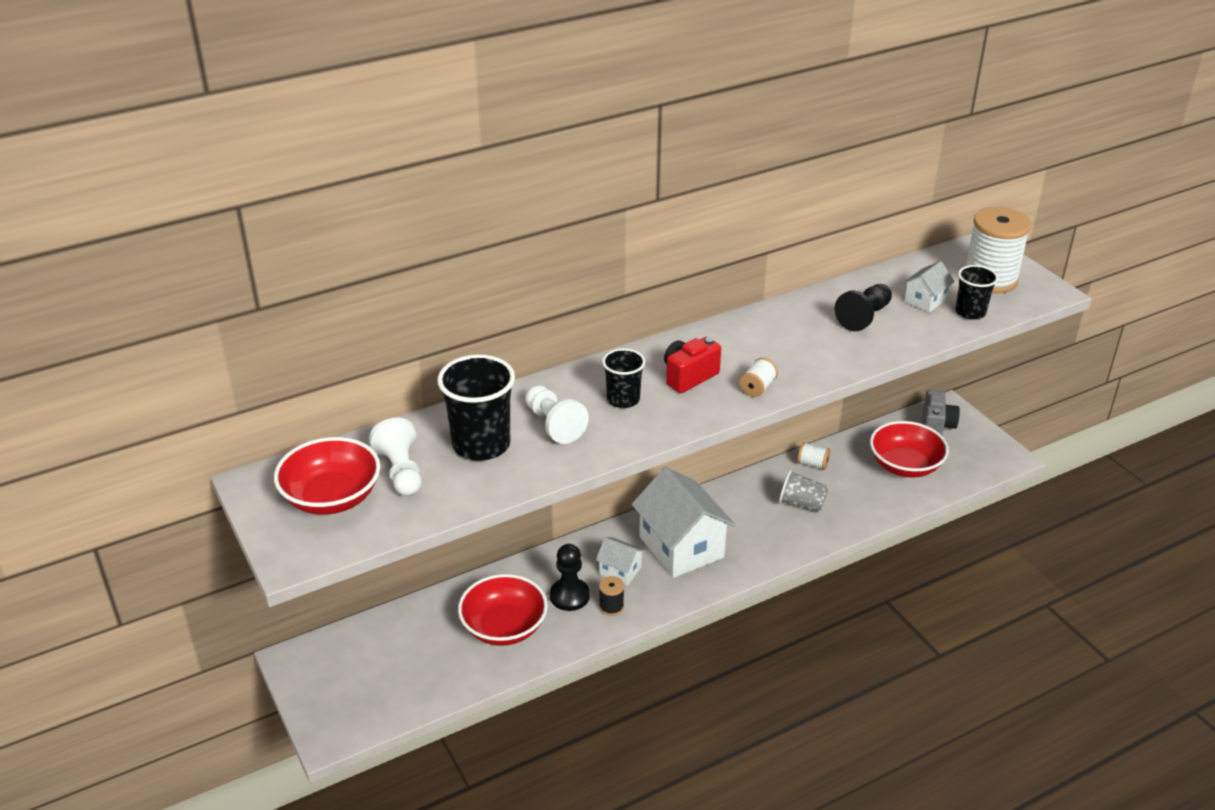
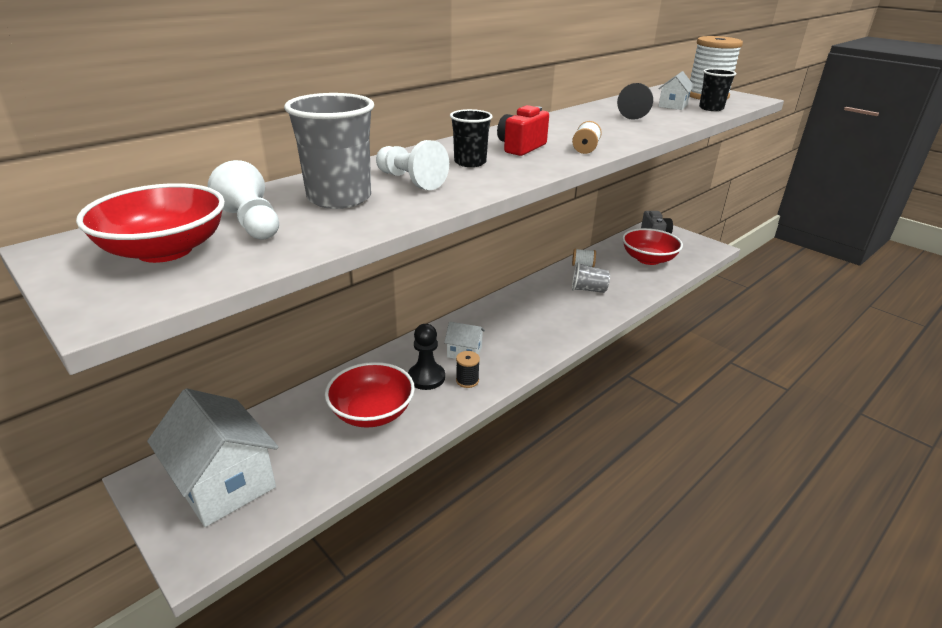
camera: 15 degrees left, 5 degrees down
(481, 445) = (339, 198): black cup -> grey cup
(681, 547) = (509, 329): white house -> white house (224, 482)

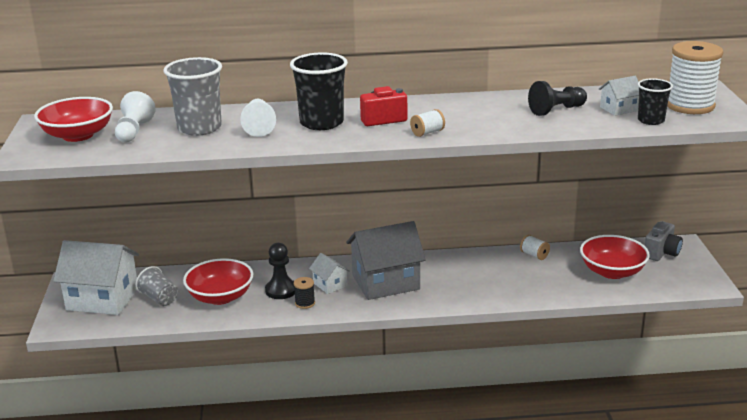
camera: 40 degrees right, 5 degrees down
(224, 482) = (102, 299): white house -> white house turned 75 degrees counterclockwise
(470, 162) = (321, 123): black cup -> black cup, size x1.69
(509, 330) = (385, 282): none -> grey house
(588, 289) = (504, 277): grey cup -> grey cup (159, 298)

